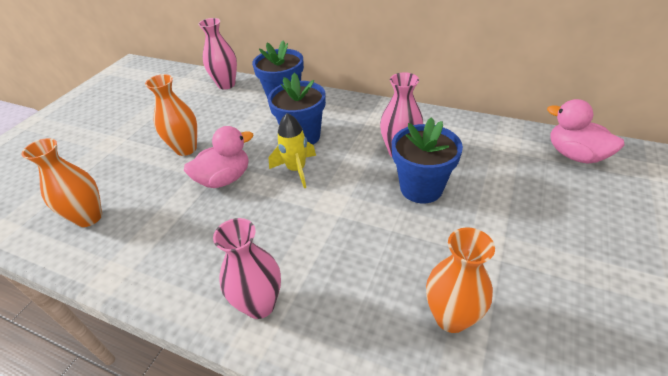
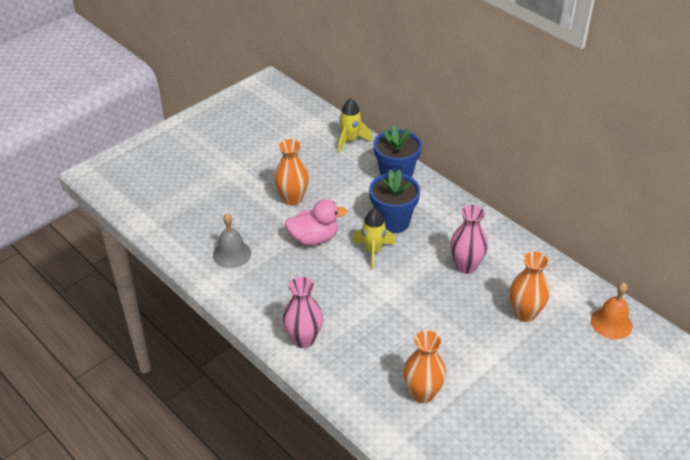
camera: 20 degrees right, 0 degrees up
(89, 217) = (205, 234): orange vase -> orange vase (525, 313)
(129, 229) = (232, 254): none -> grey bell
(226, 84) = (350, 140): pink vase -> yellow rocket
(421, 188) = (462, 303): blue flower pot -> none
(575, 155) = (611, 323): pink duck -> orange bell

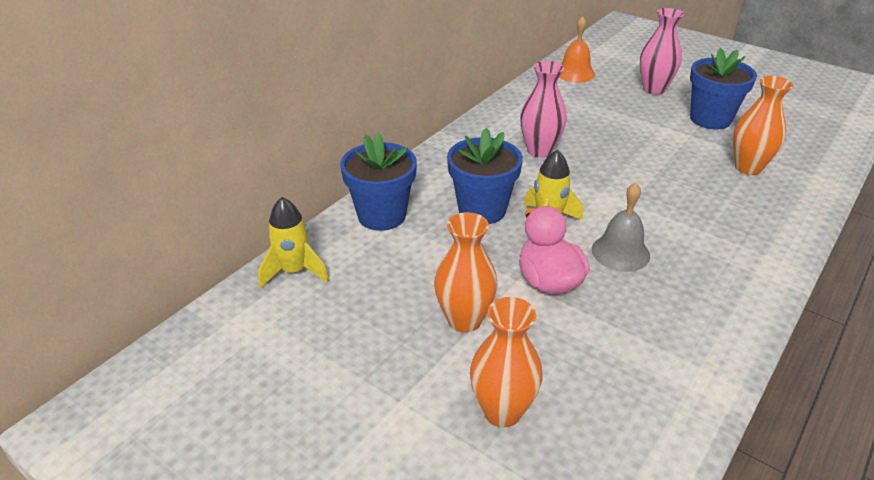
camera: 100 degrees left, 5 degrees down
(232, 254) = (630, 375): grey bell -> grey bell (620, 252)
(303, 339) = (745, 264): pink vase -> pink vase (654, 89)
(510, 400) = (710, 119): none -> blue flower pot
(525, 313) = (591, 114): orange vase -> orange vase (502, 411)

